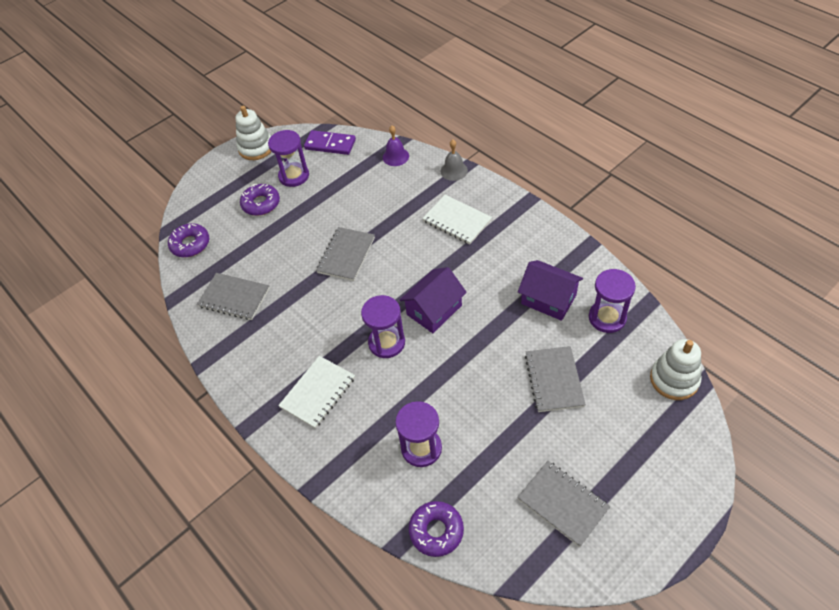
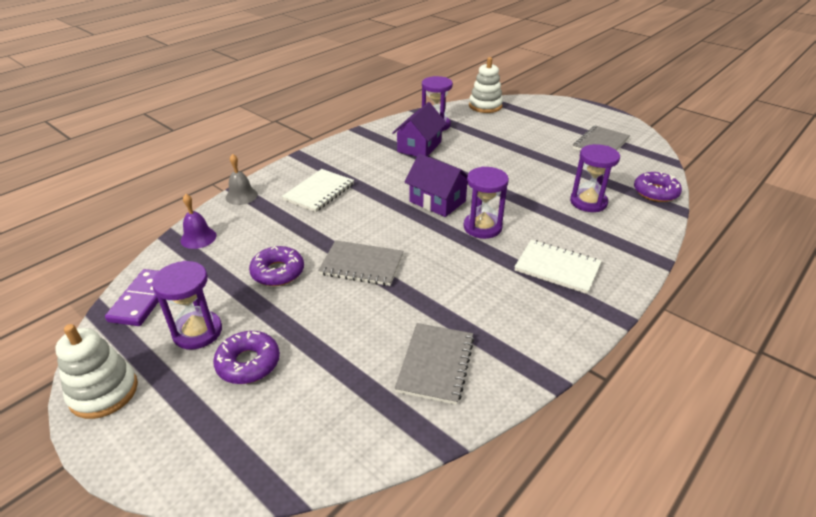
camera: 100 degrees left, 15 degrees down
(190, 244) = (324, 447): purple donut -> purple donut (278, 272)
(554, 380) = (499, 145): grey notebook -> none

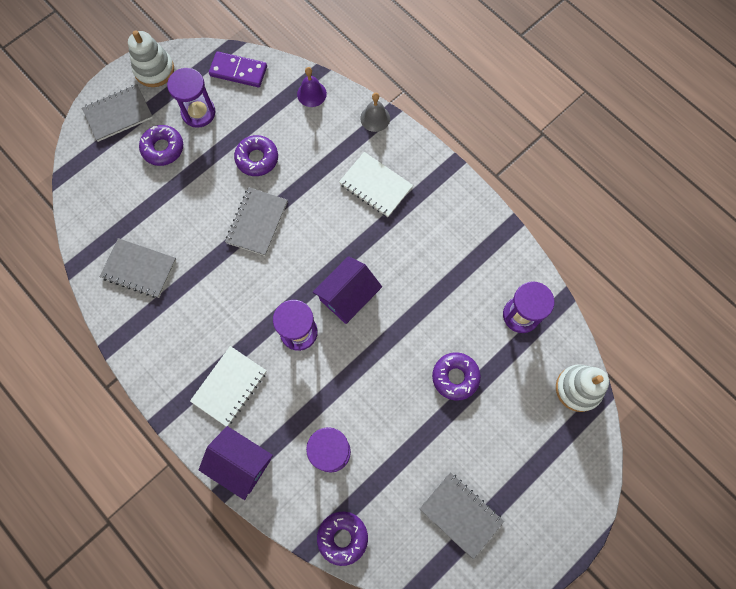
camera: 95 degrees right, 35 degrees up
(174, 429) = (118, 114): none -> grey notebook
(419, 147) = (464, 290): purple house -> purple house (240, 463)
(495, 149) = (455, 377): none -> purple donut

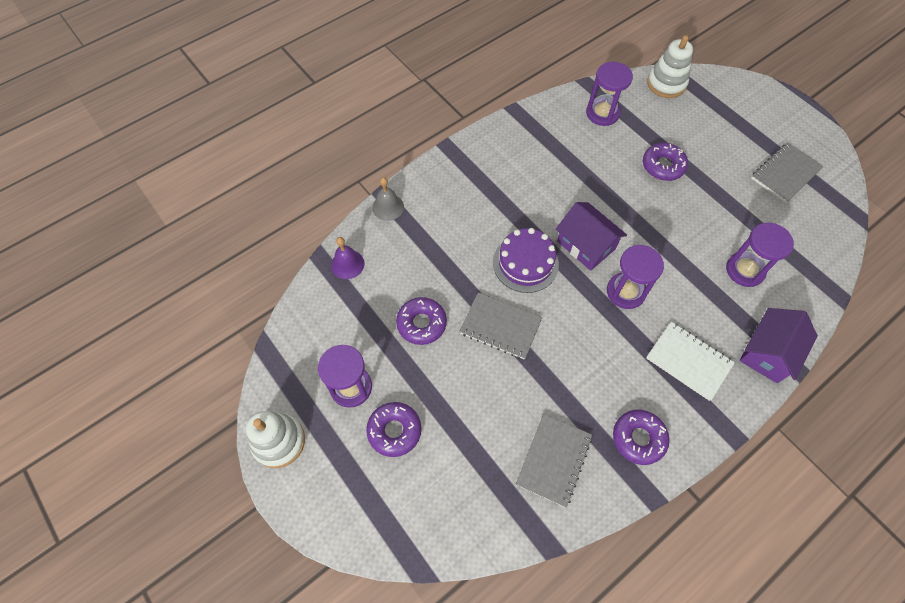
camera: 85 degrees left, 10 degrees down
(118, 114) = (336, 489): grey notebook -> none
(238, 71) = (302, 340): purple domino -> none
(323, 241) = (525, 263): none -> purple cake
(342, 537) = (823, 265): purple donut -> purple donut (638, 438)
(375, 185) = (466, 212): white notebook -> none

